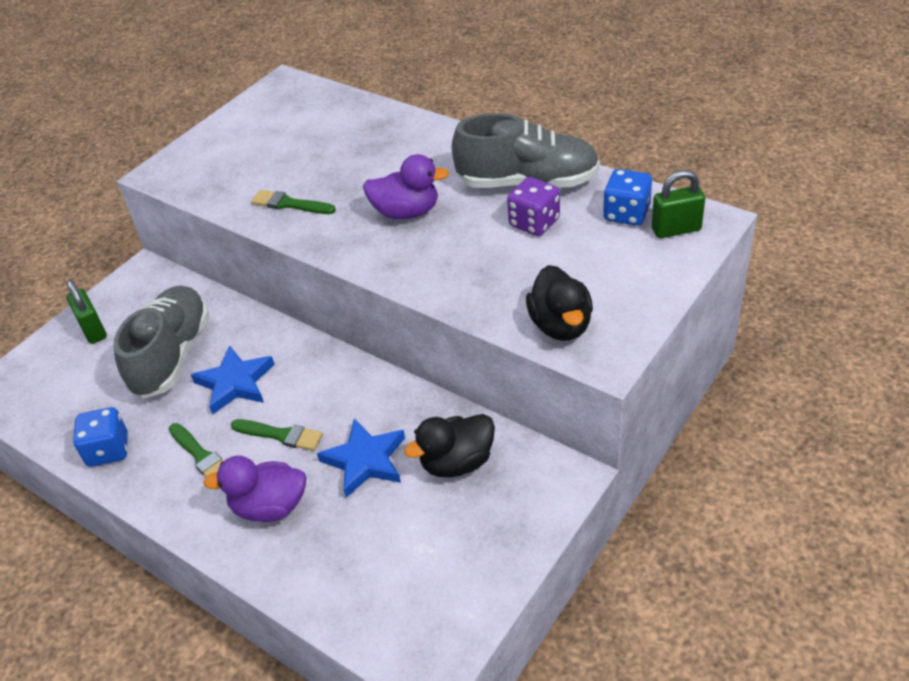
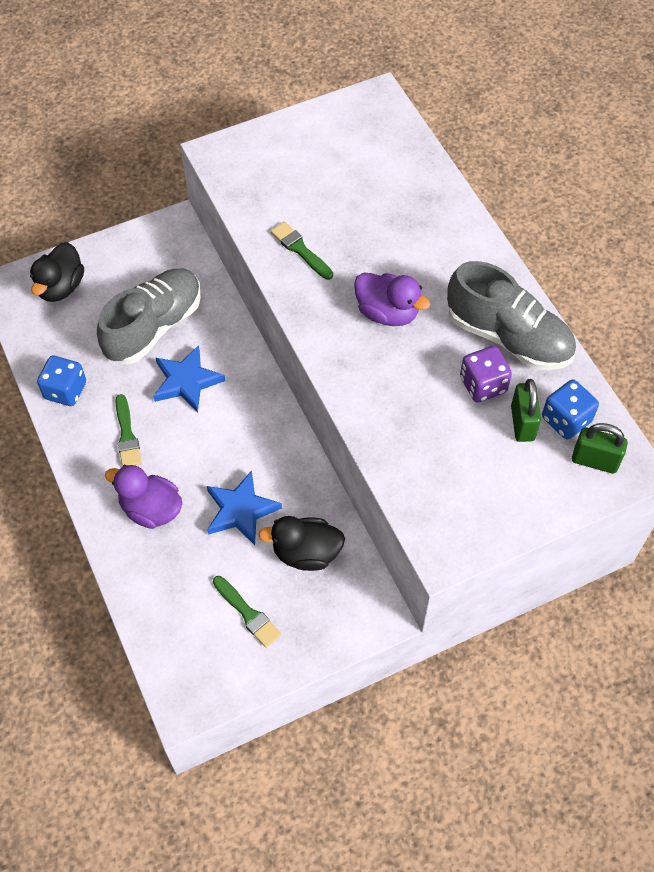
camera: 25 degrees right, 15 degrees up
(93, 330) = (108, 266): green padlock -> green padlock (522, 423)
(280, 435) = (193, 450): green brush -> green brush (247, 613)
(560, 325) = (431, 501): black duck -> black duck (61, 287)

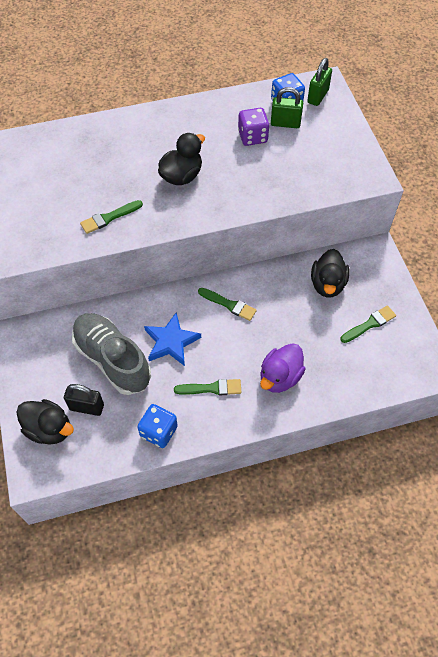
camera: 80 degrees left, 0 degrees up
(90, 315) = (86, 407): none -> black padlock
(241, 510) = (289, 319): blue star -> none
(251, 436) = (229, 305): none -> green brush
(387, 313) = (182, 176): purple duck -> black duck
(508, 337) = (218, 118): grey shoe -> none

